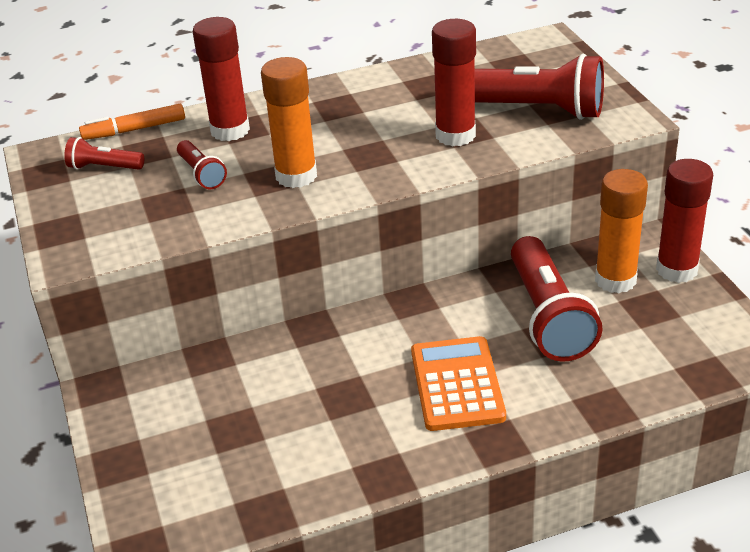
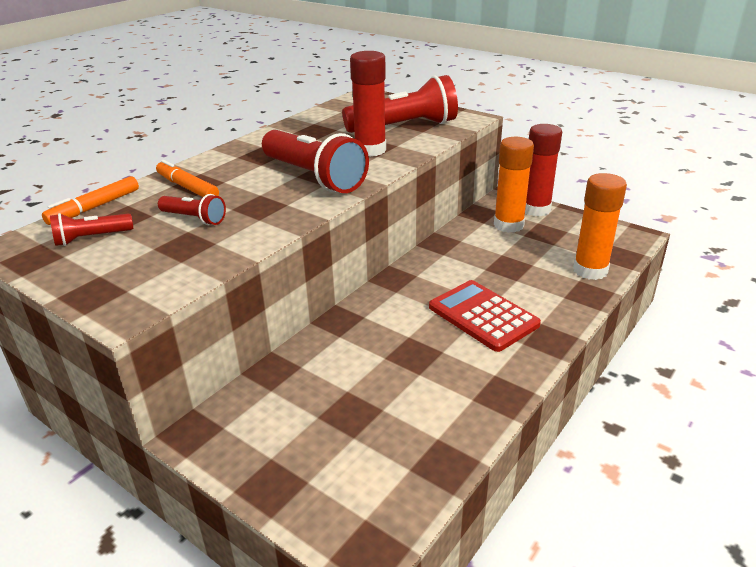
camera: 35 degrees left, 5 degrees down
(230, 130) = (187, 187): red glue stick -> orange marker
(296, 176) = (279, 199): orange glue stick -> orange glue stick (590, 270)
(457, 384) = (483, 316): orange calculator -> red calculator
(548, 317) = (493, 257): red flashlight -> red flashlight (314, 177)

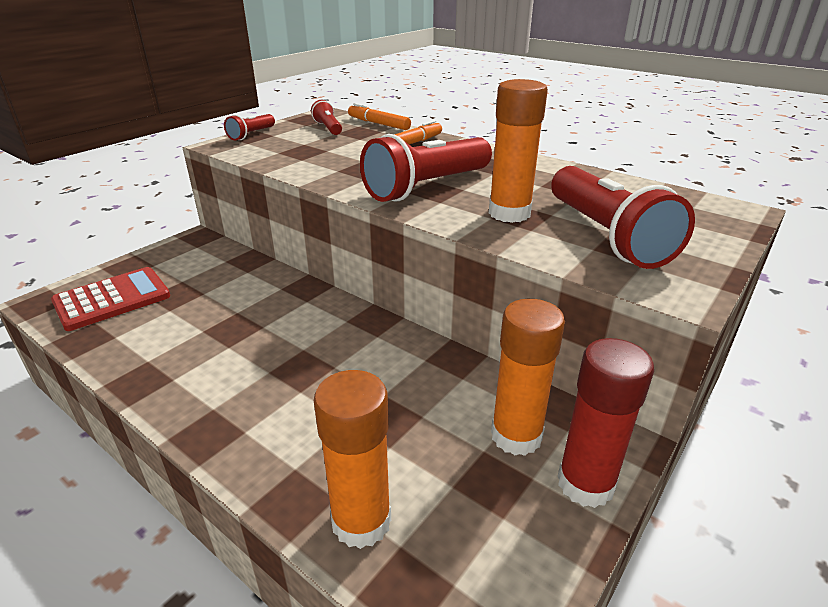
camera: 90 degrees right, 0 degrees up
(194, 219) = (347, 150): red flashlight -> red flashlight (251, 135)
(370, 150) = (509, 213): red glue stick -> orange glue stick
(483, 316) = (278, 381): red calculator -> red calculator (112, 299)

